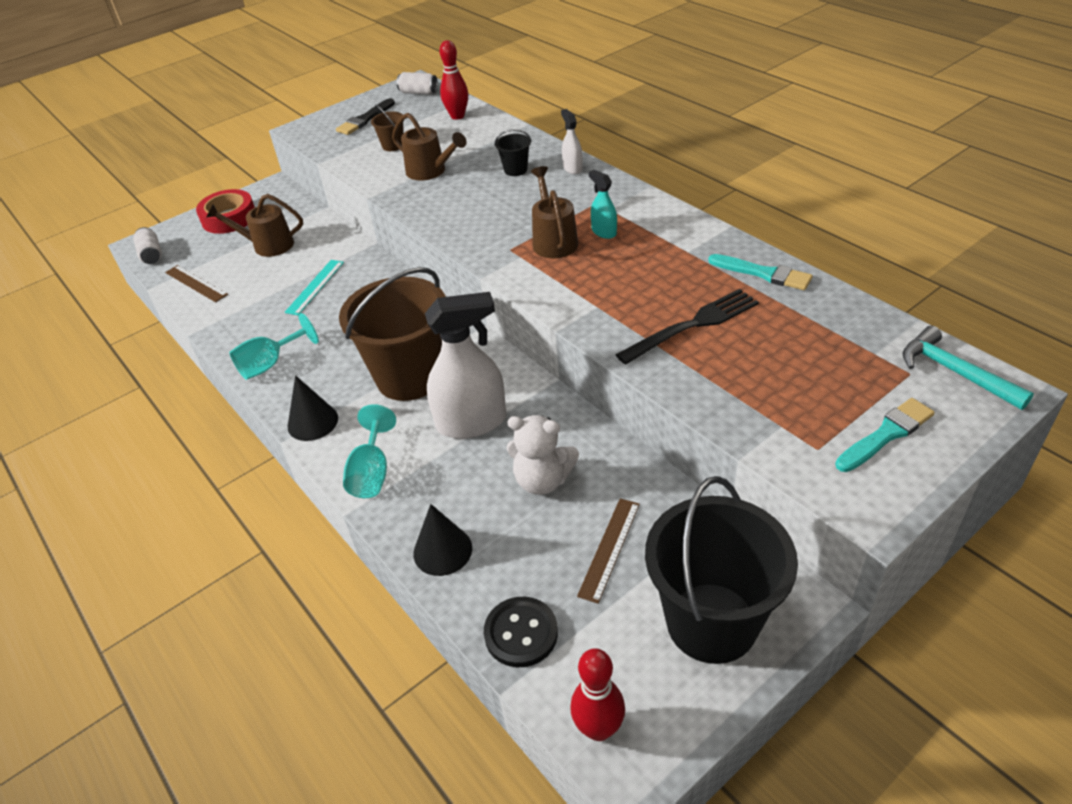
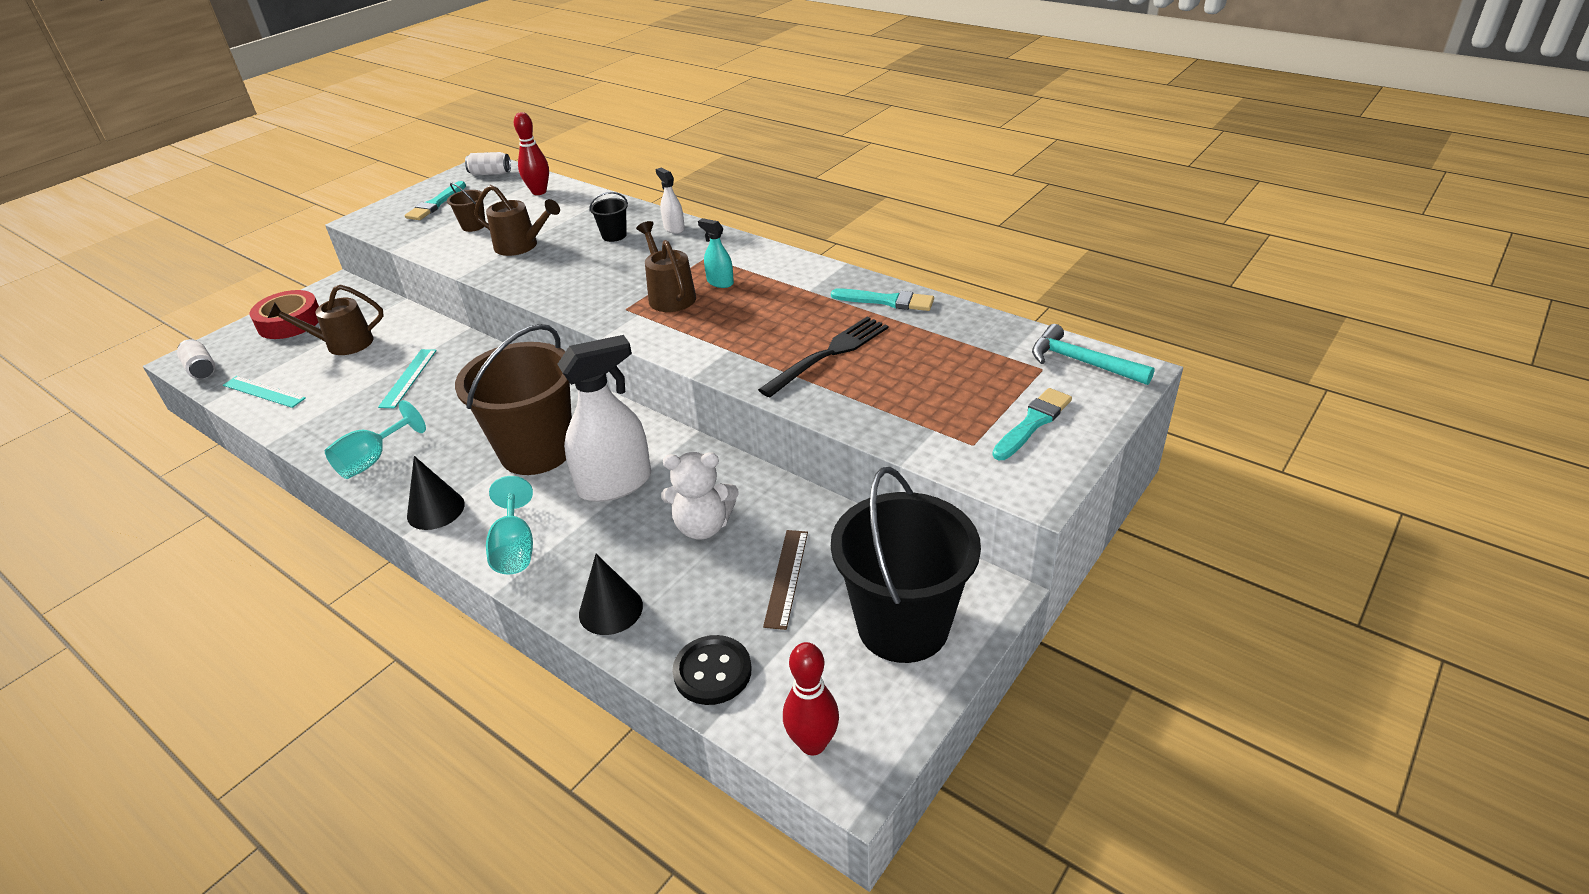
camera: 15 degrees left, 5 degrees down
(196, 283) = (263, 392): brown ruler -> turquoise ruler
(365, 119) = (436, 204): black brush -> turquoise brush

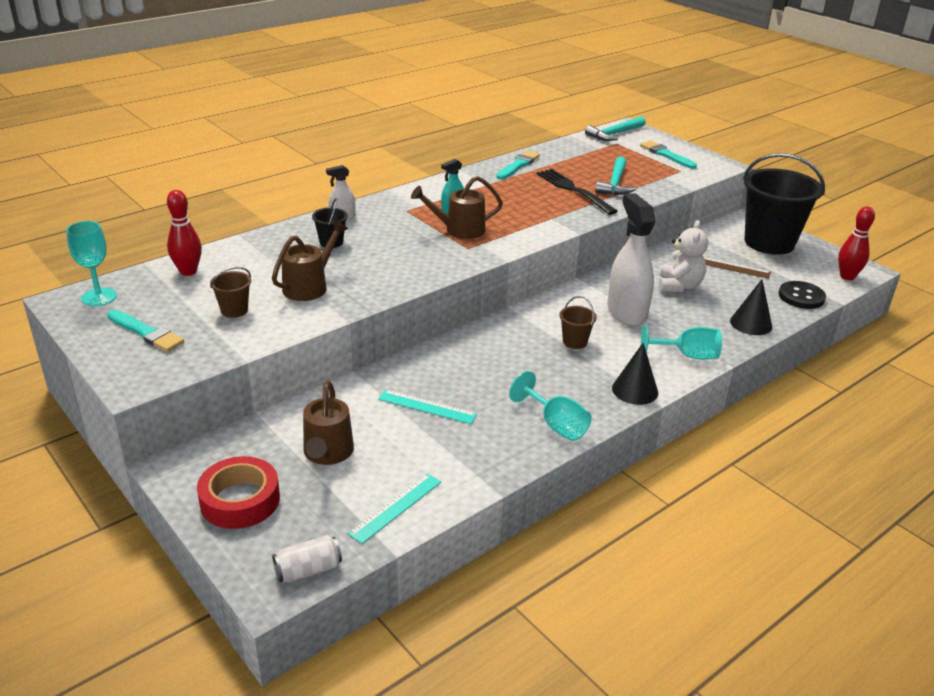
camera: 80 degrees left, 5 degrees down
(490, 173) = (99, 297): white can -> turquoise goblet
(536, 451) = (575, 342): brown bucket -> brown bucket, size x0.41
(874, 386) = (615, 184): none -> turquoise hammer

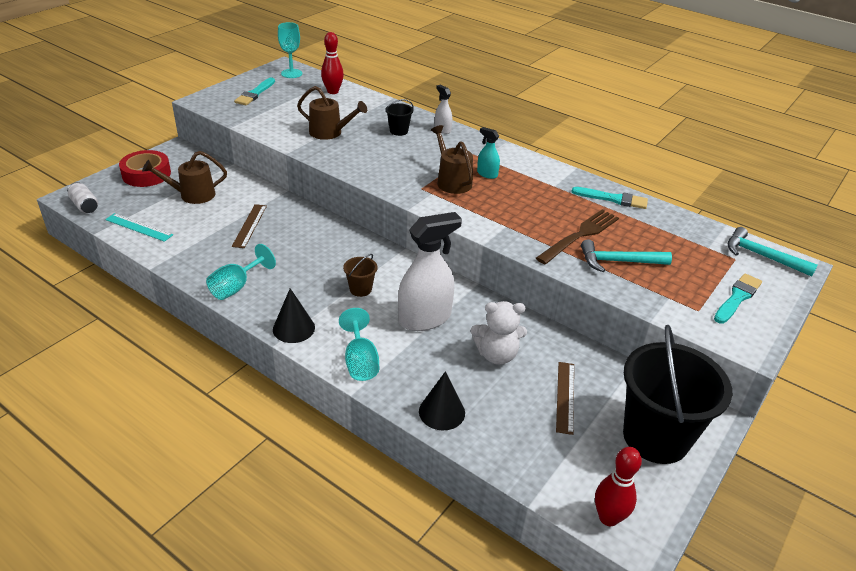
camera: 75 degrees right, 5 degrees up
(234, 310) = (289, 113): brown bucket -> none
(427, 407) = (249, 225): turquoise ruler -> brown ruler
(573, 190) = (580, 235): black fork -> brown fork
(801, 297) = (526, 462): black button -> none

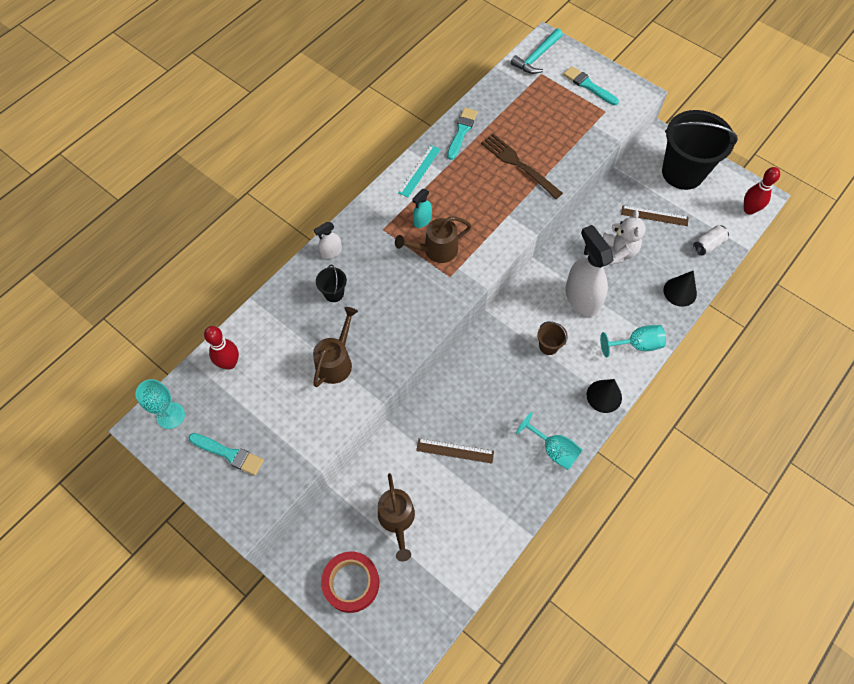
camera: 85 degrees left, 25 degrees up
(85, 205) = (420, 638): white can -> white can (708, 245)
(139, 227) = (462, 564): turquoise ruler -> turquoise ruler (419, 171)
(618, 261) = (552, 146): turquoise hammer -> none

